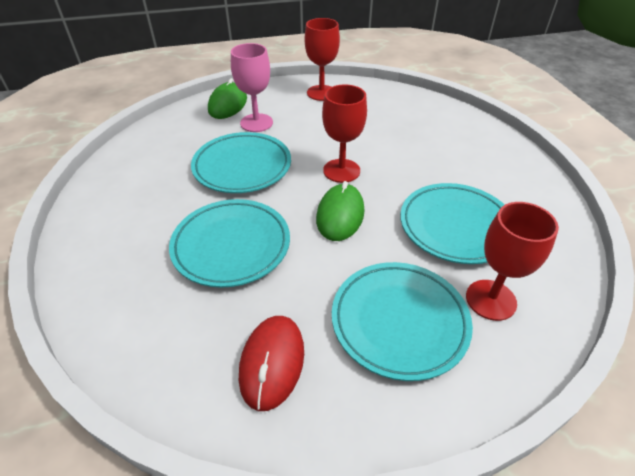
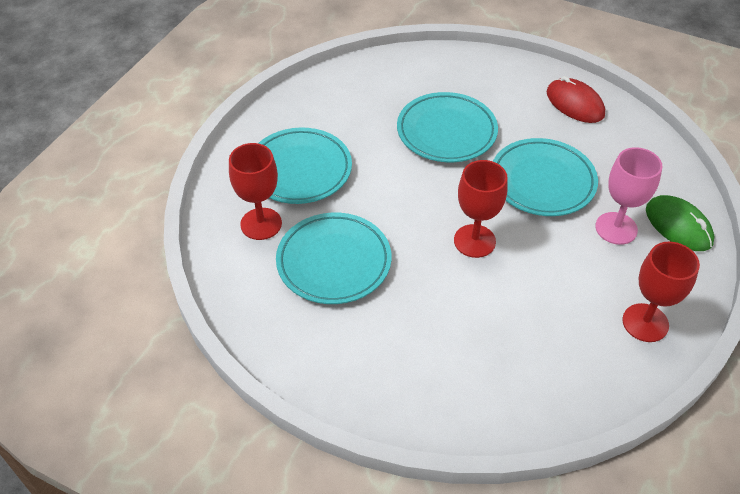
camera: 130 degrees right, 5 degrees up
(272, 362) = (336, 106): red mouse -> red mouse (575, 104)
(340, 215) = (419, 203): green mouse -> none

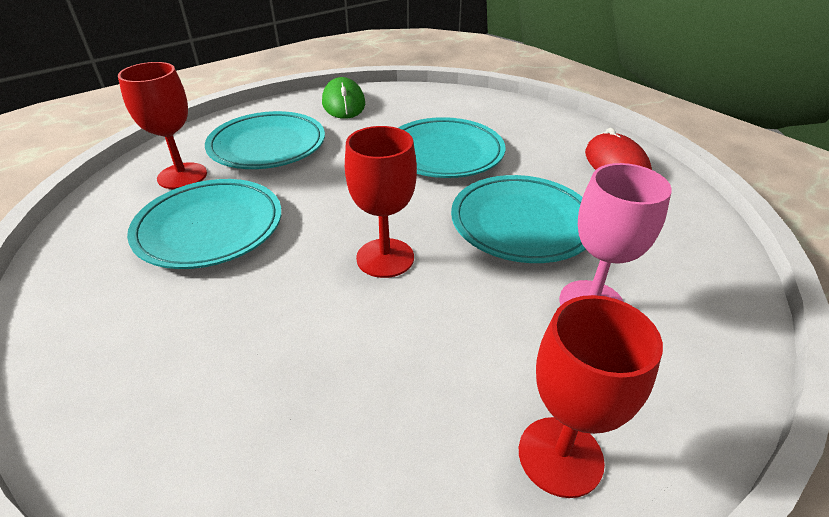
camera: 25 degrees right, 10 degrees down
(678, 226) = (696, 331): green mouse -> green mouse (343, 103)

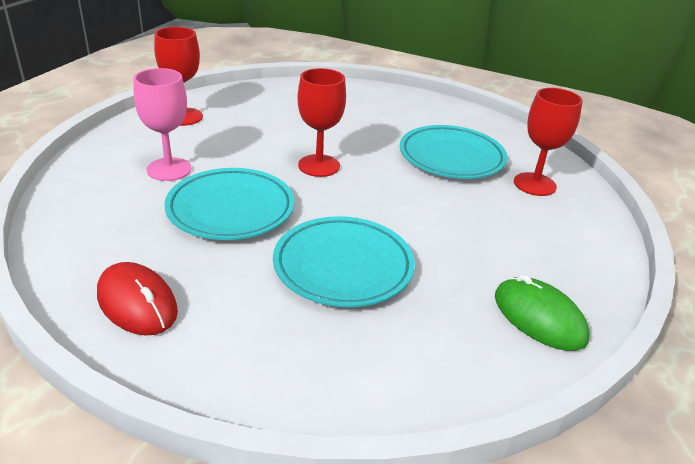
camera: 150 degrees right, 5 degrees down
(267, 146) = (520, 228): turquoise plate -> none

